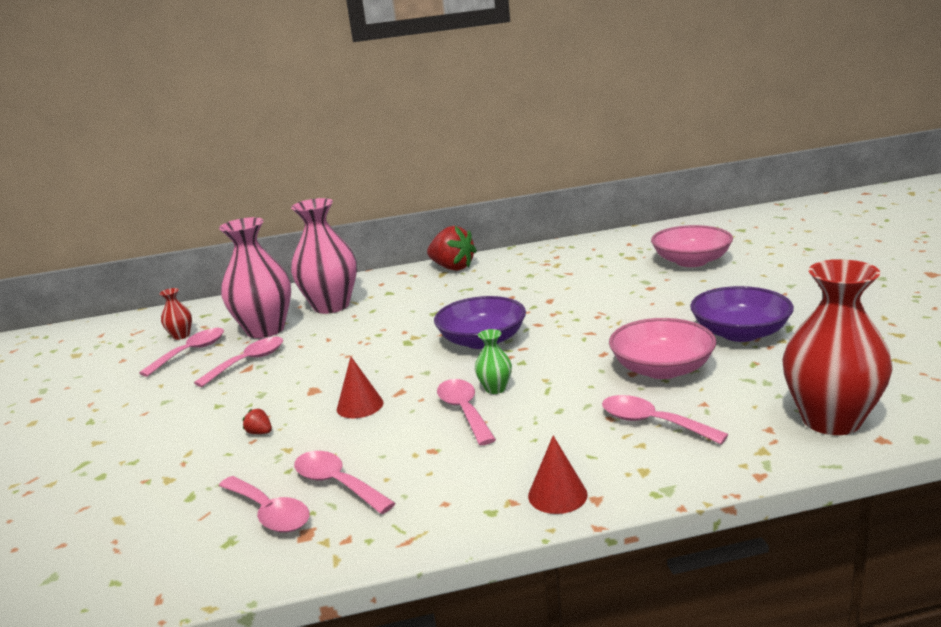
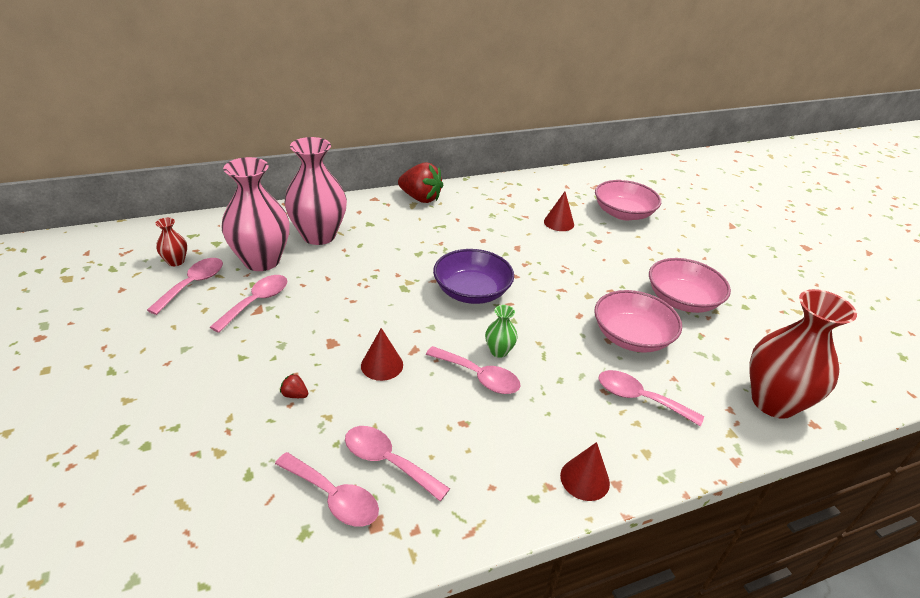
camera: 15 degrees left, 15 degrees up
(464, 411) = (479, 377): pink spoon -> pink spoon turned 150 degrees clockwise
(607, 275) = (559, 223): none -> red cone
(740, 333) = (682, 300): purple bowl -> pink bowl

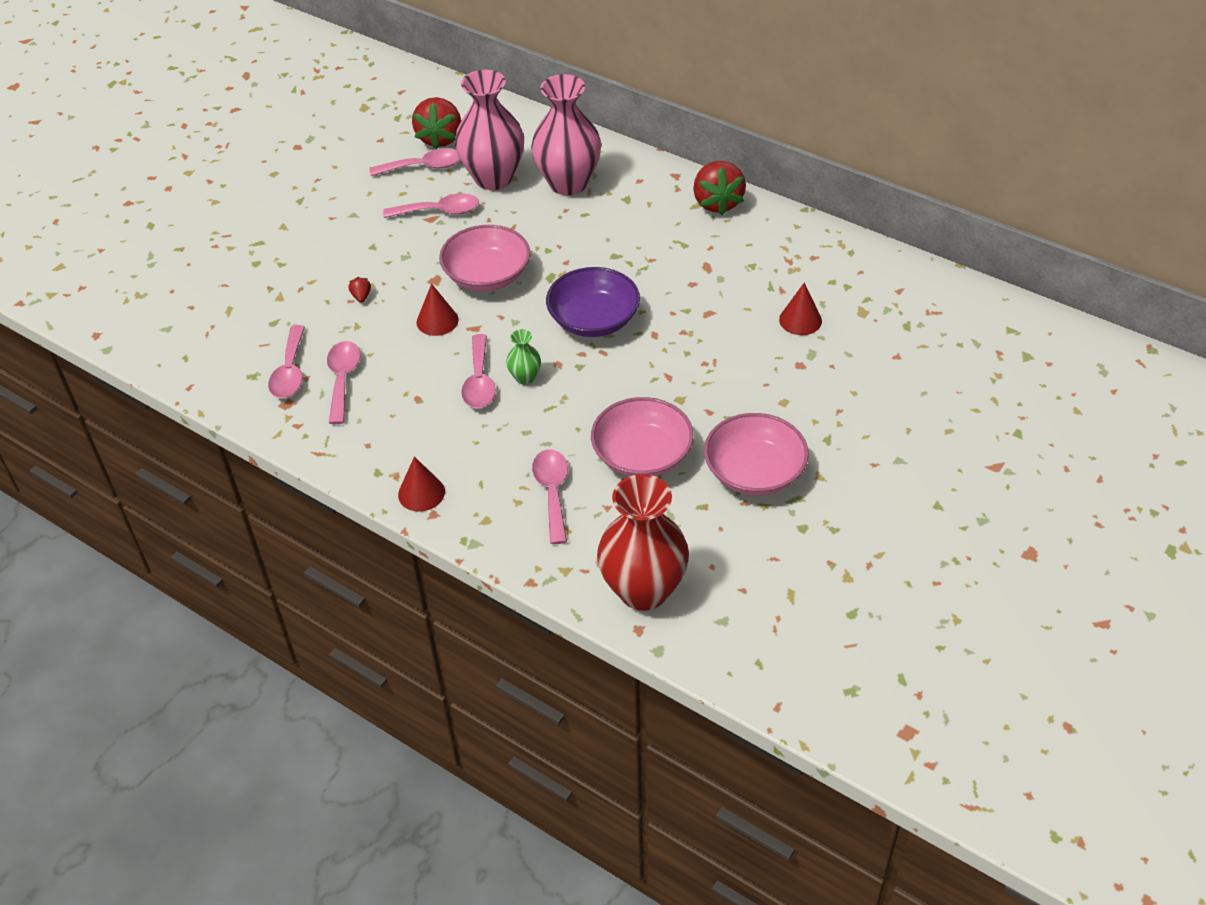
camera: 60 degrees right, 10 degrees up
(176, 261) = (440, 138): red vase -> red strawberry
(623, 213) = (894, 361): pink bowl -> pink bowl (487, 275)

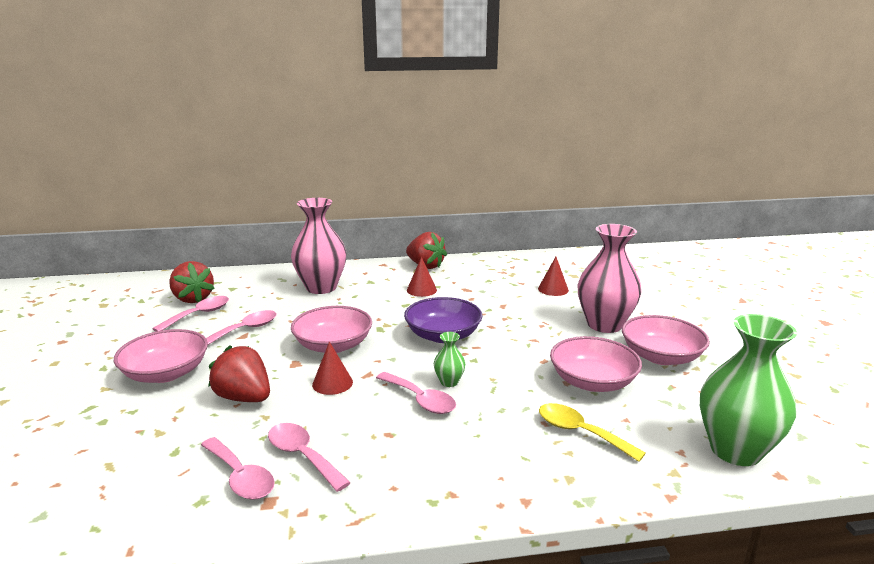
camera: 45 degrees left, 25 degrees down
(335, 234) = (166, 373): none -> pink bowl
(361, 297) = (244, 398): red strawberry -> red strawberry, size x2.47
(421, 493) = (492, 492): red cone -> red cone (421, 290)
(493, 178) = (263, 302): pink vase -> pink vase (604, 325)
(552, 492) = (580, 432): pink spoon -> yellow spoon
(643, 590) = (735, 450): red vase -> green vase

